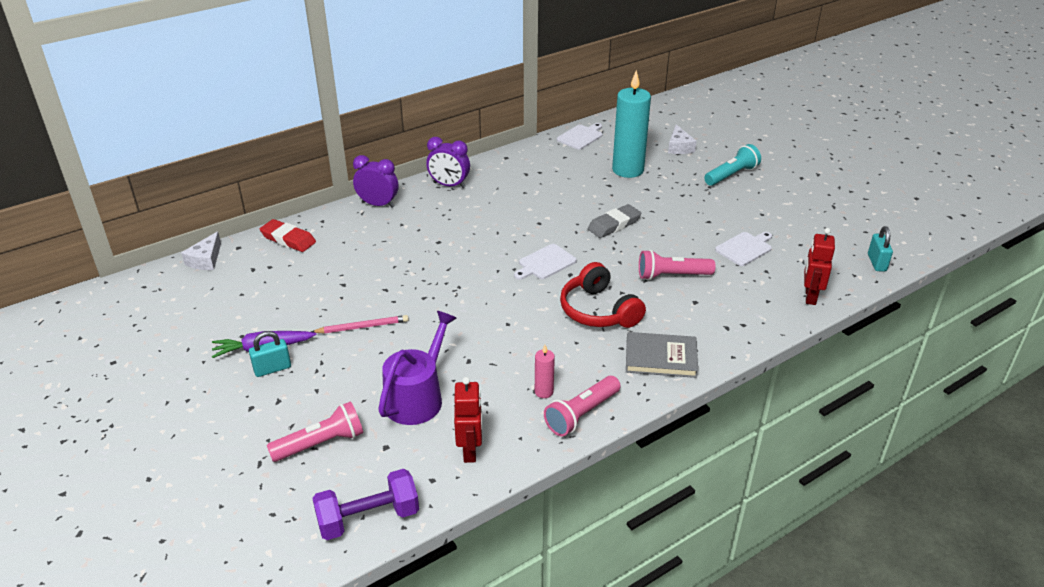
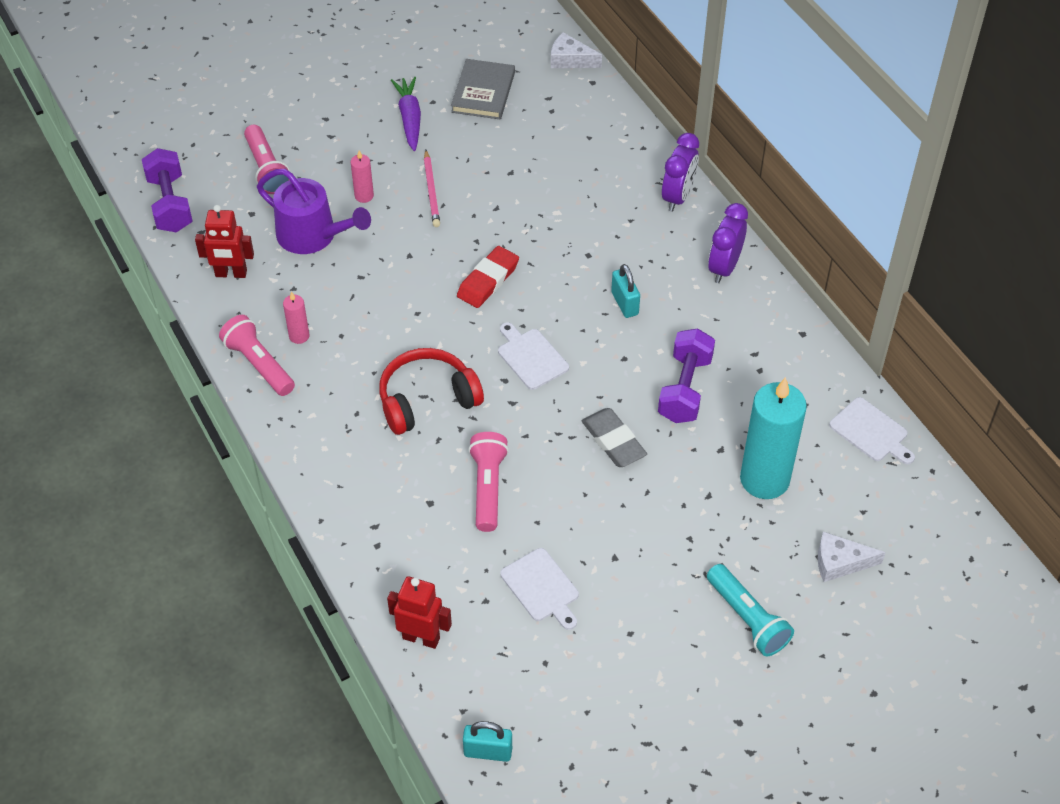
camera: 95 degrees right, 15 degrees up
(272, 369) = (377, 128): turquoise padlock -> turquoise padlock (624, 303)
(288, 239) = (605, 121): red eraser -> red eraser (488, 280)
(366, 368) = (364, 196): none -> pink candle
(561, 198) = (685, 389): none -> purple dumbbell
(661, 357) = (332, 448): grey book -> grey book (483, 92)

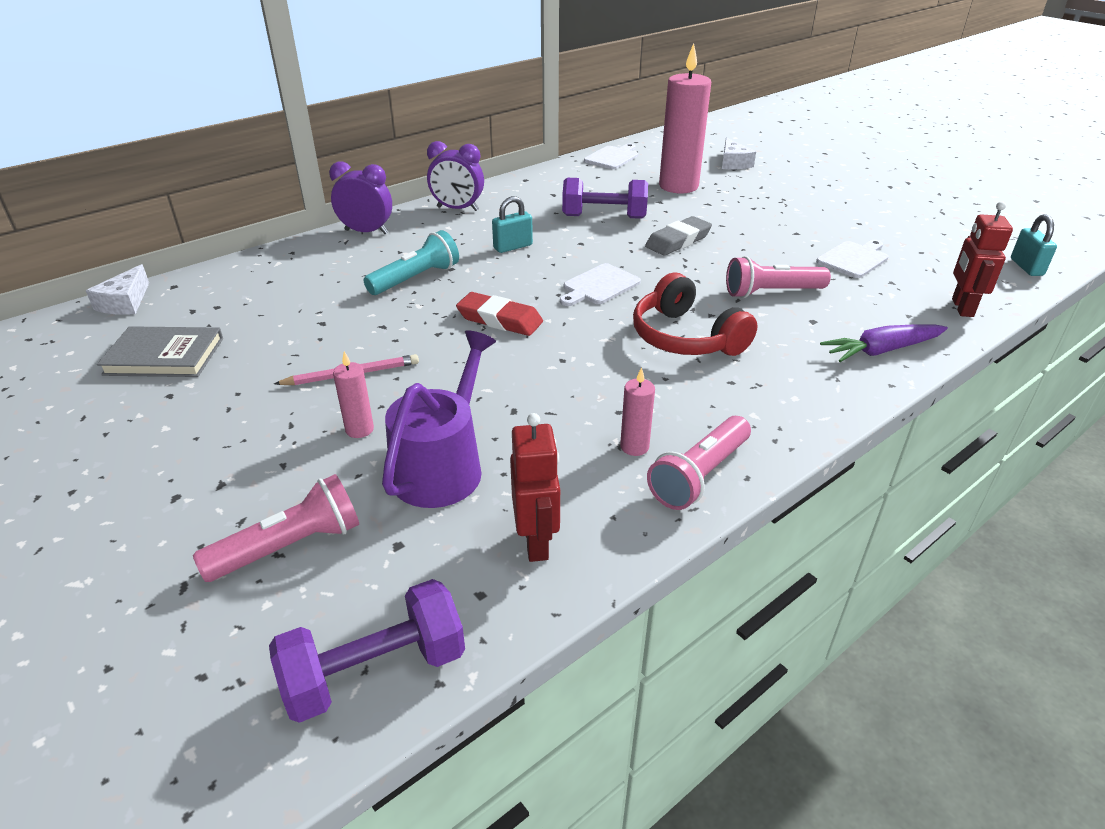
camera: 100 degrees left, 15 degrees down
(409, 118) = (200, 410): purple carrot -> purple carrot (881, 351)
(747, 618) = (806, 187): turquoise flashlight -> turquoise flashlight (415, 279)
(764, 479) = (678, 186): turquoise candle -> pink candle

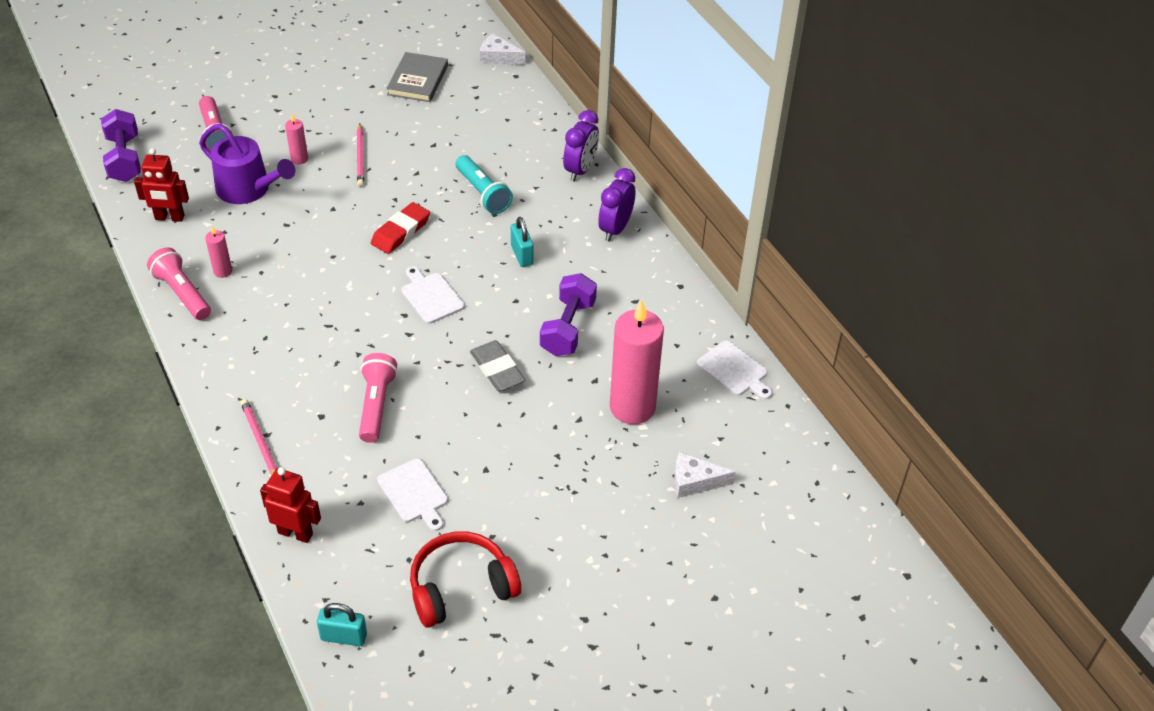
camera: 100 degrees right, 10 degrees up
(685, 338) = (331, 328): red headphones -> red headphones (461, 587)
(881, 351) = (260, 441): purple carrot -> pink pencil

